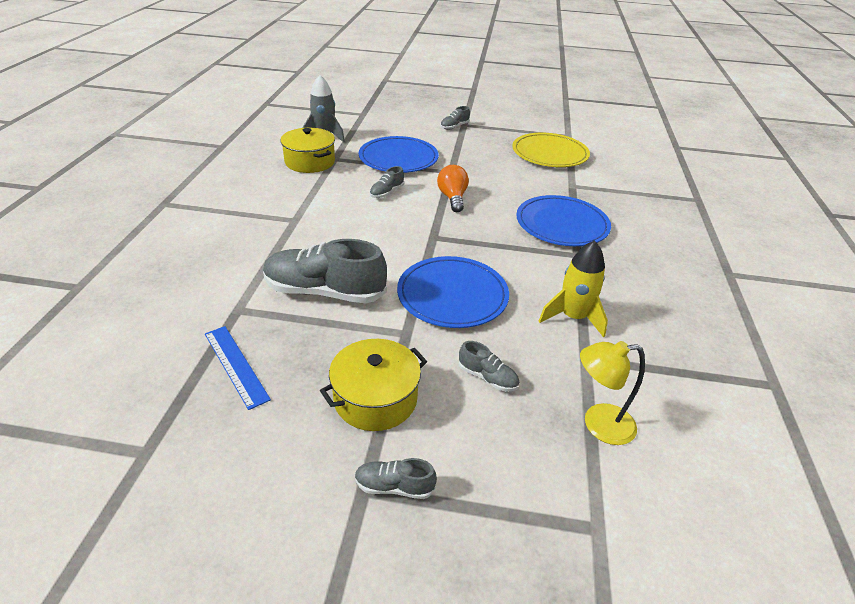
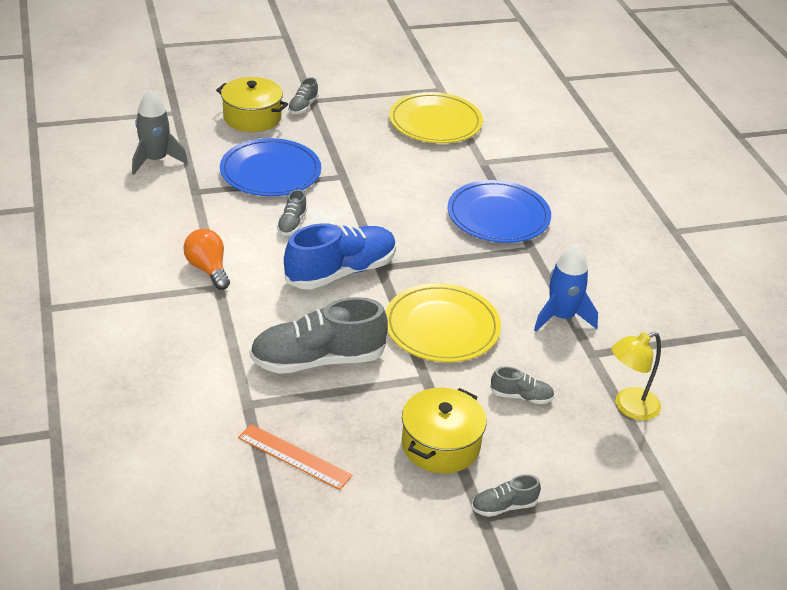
camera: 25 degrees left, 0 degrees up
(236, 365) = (294, 456): blue ruler -> orange ruler
(310, 162) = (170, 204): yellow pot -> yellow pot (252, 117)
(398, 233) = (341, 272): none -> blue shoe
(452, 198) = (368, 212): orange light bulb -> orange light bulb (208, 269)
(452, 295) = (441, 327): blue plate -> yellow plate
(573, 317) = (561, 317): yellow rocket -> blue rocket

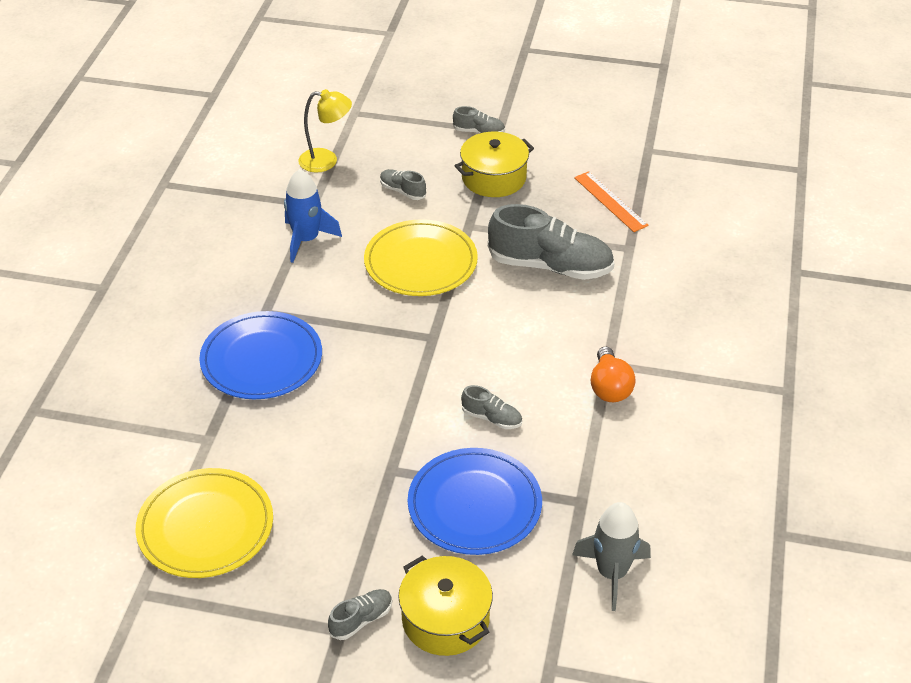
camera: 150 degrees left, 5 degrees up
(292, 224) = (492, 418): grey shoe -> grey shoe turned 75 degrees clockwise
(341, 272) = (476, 343): blue shoe -> none

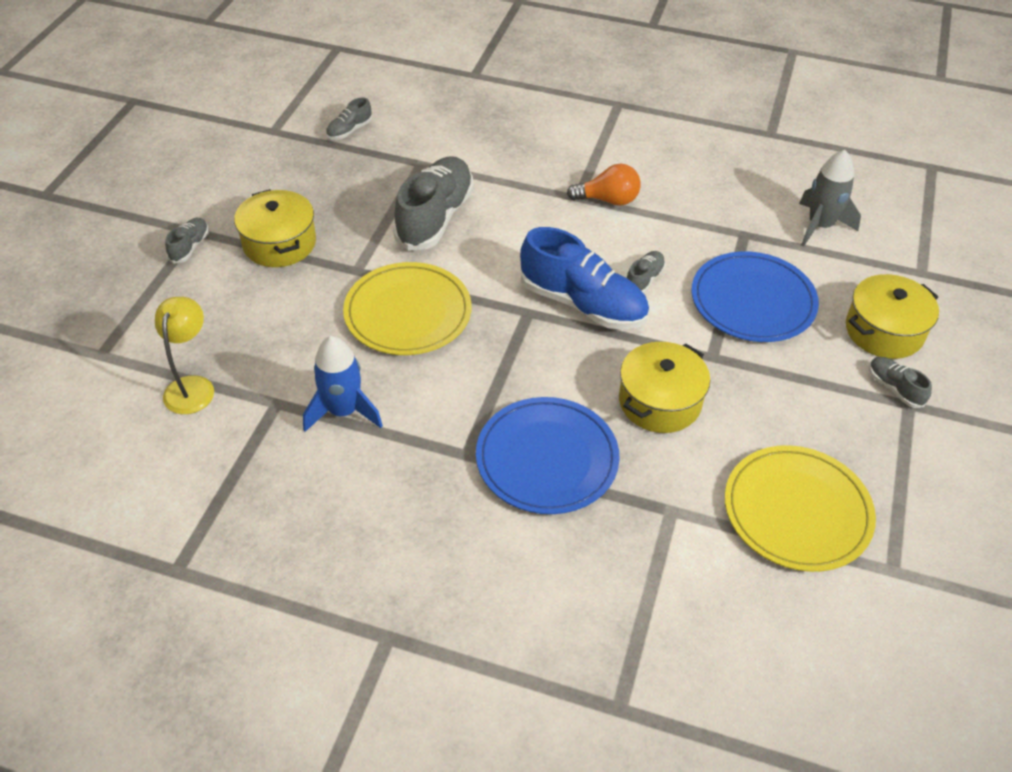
camera: 85 degrees left, 5 degrees up
(330, 431) = (659, 401): none -> yellow pot
(402, 191) = (278, 319): grey shoe -> grey shoe (349, 130)
(449, 374) = (583, 304): none -> blue shoe
(610, 201) = (346, 166): orange ruler -> none

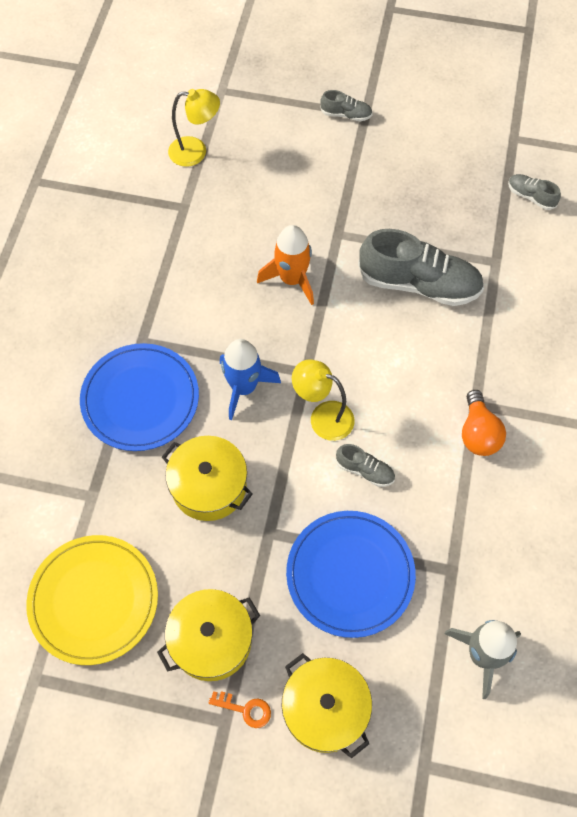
camera: 85 degrees right, 15 degrees up
(279, 243) = (361, 173): yellow pot -> yellow pot (211, 640)
(343, 411) = (179, 251): blue rocket -> blue rocket (244, 387)
(408, 313) = (292, 279): yellow plate -> orange rocket
(583, 304) = (323, 417): blue shoe -> yellow lamp
(894, 388) = (245, 709): grey shoe -> orange key

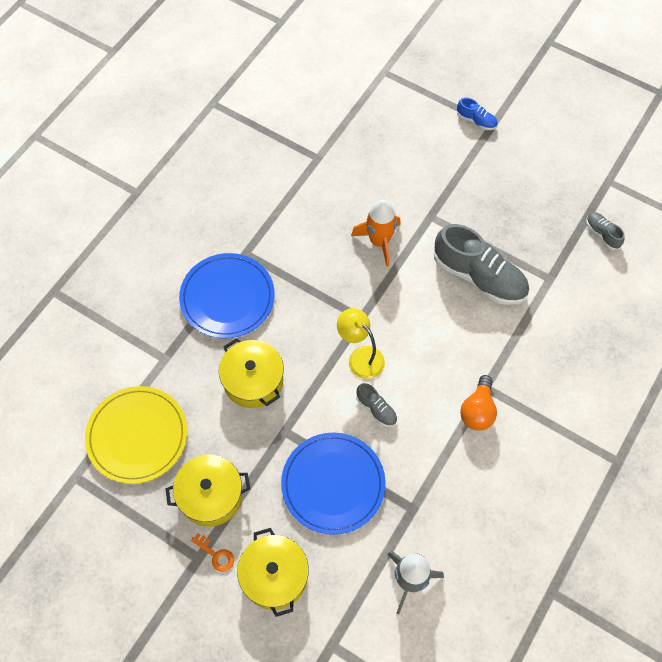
camera: 20 degrees right, 0 degrees up
(196, 152) = (344, 116): yellow lamp -> none
(244, 387) = (308, 314): blue rocket -> none
(346, 115) = (476, 121): grey shoe -> blue shoe

